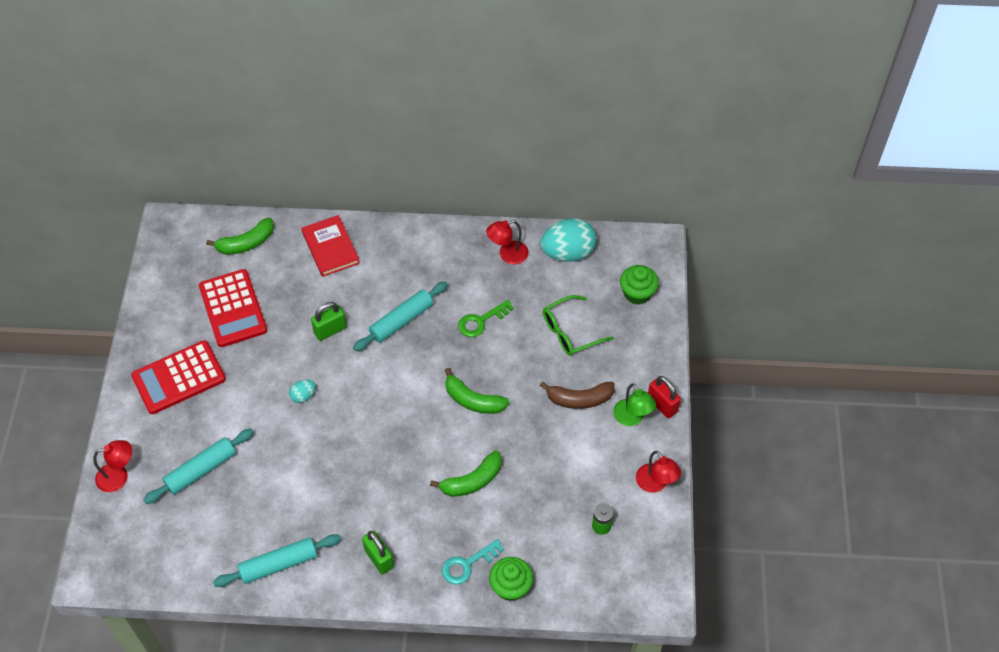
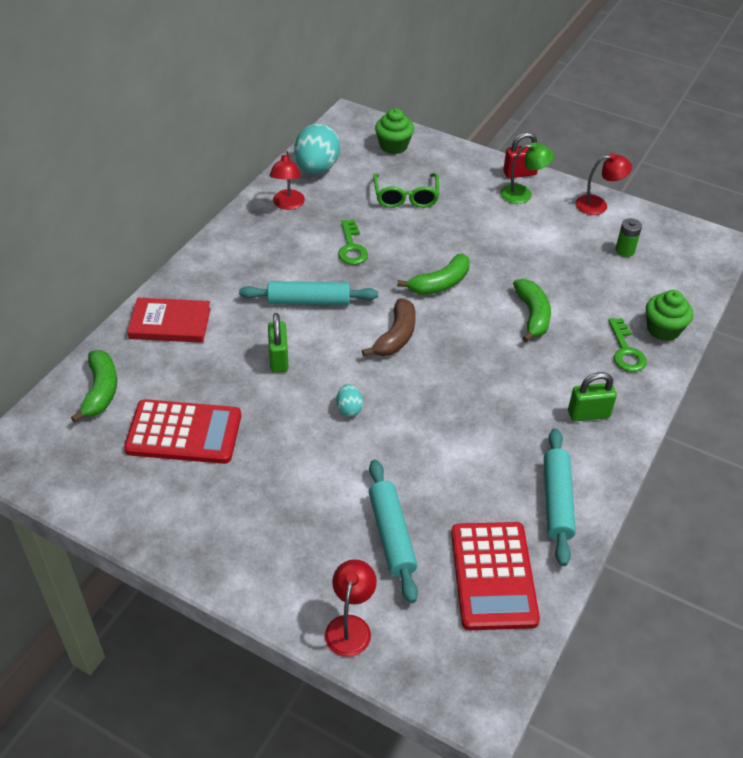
camera: 65 degrees left, 10 degrees down
(179, 378) = (244, 516): red calculator -> red calculator (493, 576)
(401, 321) = (309, 301): turquoise rolling pin -> turquoise rolling pin turned 75 degrees counterclockwise
(467, 565) = (626, 351): turquoise key -> green key
(579, 399) = (483, 217): brown banana -> brown banana (396, 336)

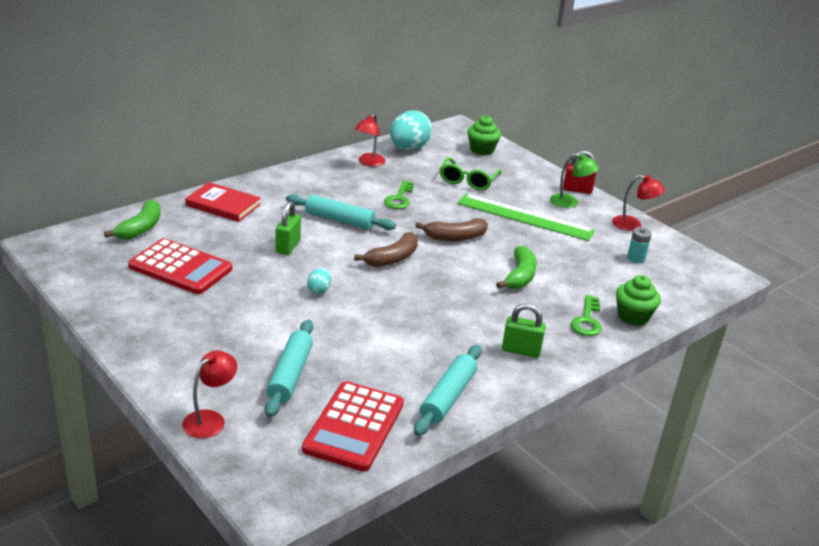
camera: 20 degrees right, 15 degrees down
(440, 283) = (455, 237): green banana -> brown banana
(491, 230) = (525, 217): none -> green ruler
(625, 250) = (636, 258): green battery -> turquoise battery

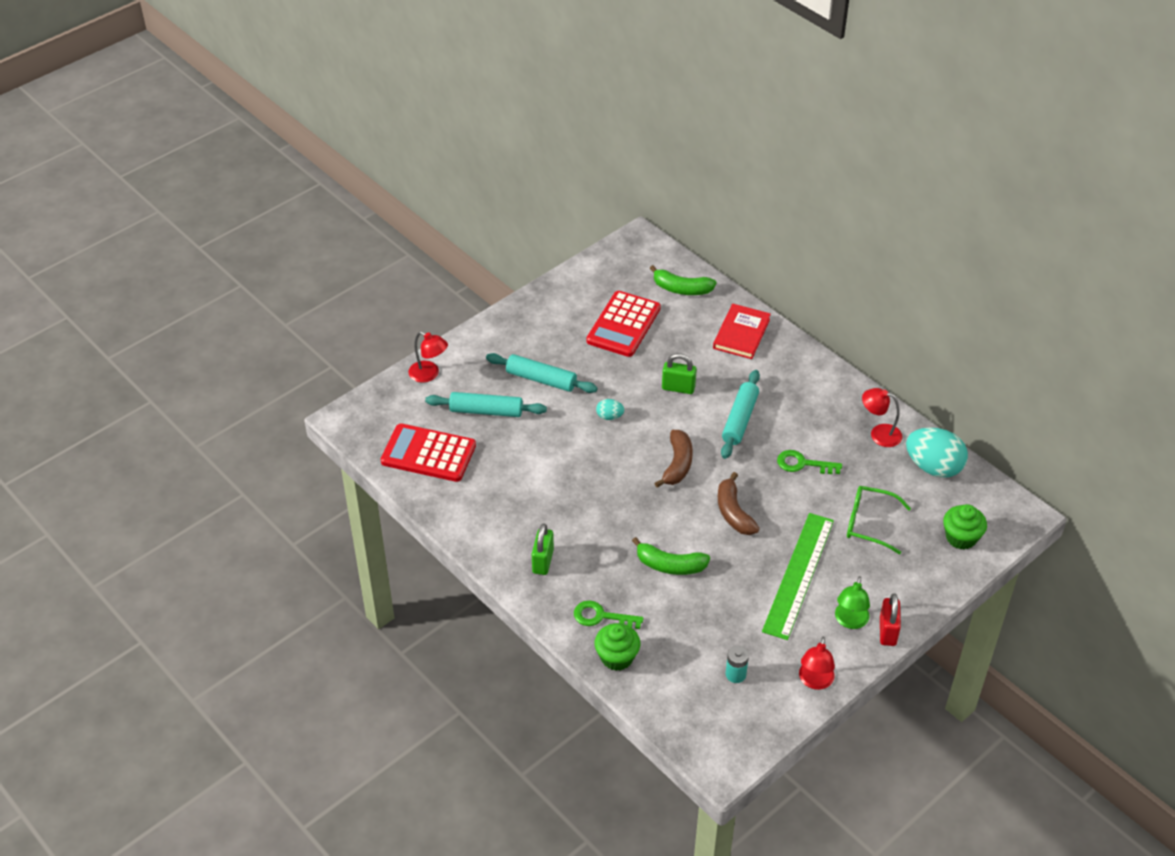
camera: 90 degrees right, 15 degrees up
(392, 258) = (677, 464): brown banana -> brown banana turned 120 degrees counterclockwise
(448, 397) = (470, 510): turquoise rolling pin -> turquoise rolling pin (541, 379)

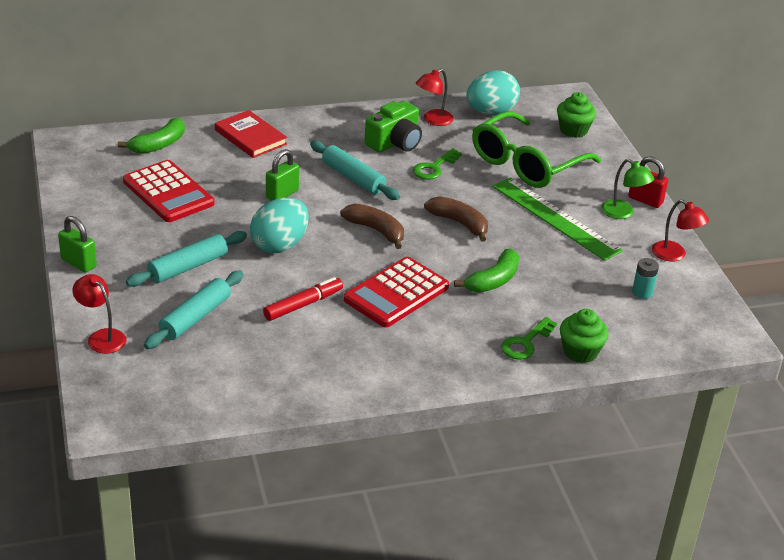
camera: 65 degrees left, 10 degrees down
(428, 453) = (217, 378): red calculator -> red calculator (396, 293)
(429, 374) = (101, 337): red lamp -> red lamp turned 105 degrees counterclockwise
(543, 561) = (430, 354): green padlock -> green padlock (78, 263)
(546, 462) = (302, 305): none -> red marker
(609, 416) = (279, 245): turquoise egg -> turquoise egg, size x2.14
(733, 512) = (459, 223): brown banana -> brown banana turned 150 degrees counterclockwise
(818, 423) = (395, 142): none -> green camera
(869, 523) = (526, 163): green glasses -> green glasses, size x1.68

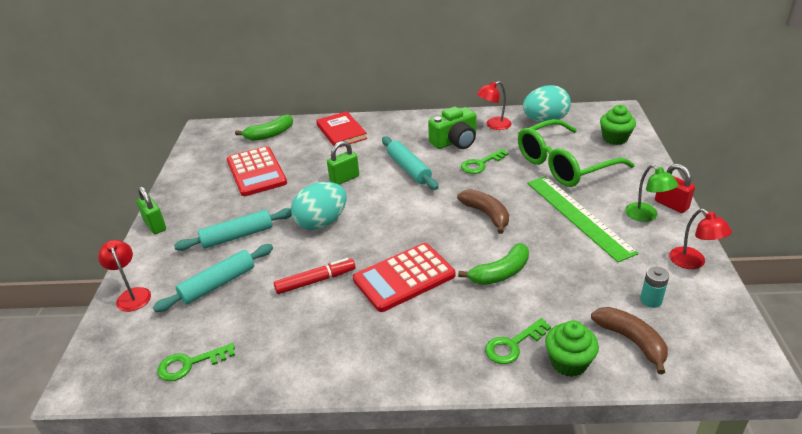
camera: 20 degrees right, 0 degrees up
(211, 393) = (190, 364): none -> green key
(376, 230) = (409, 216): brown banana -> brown banana (631, 341)

